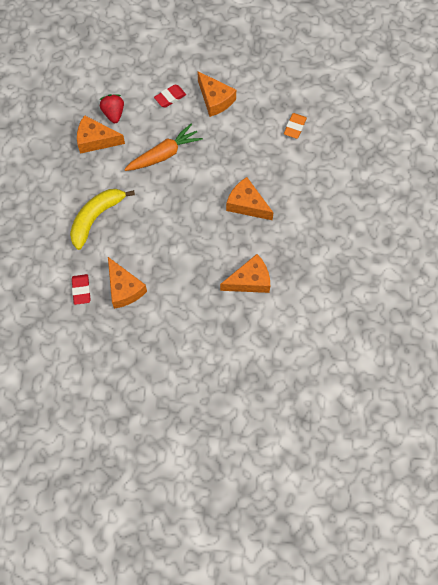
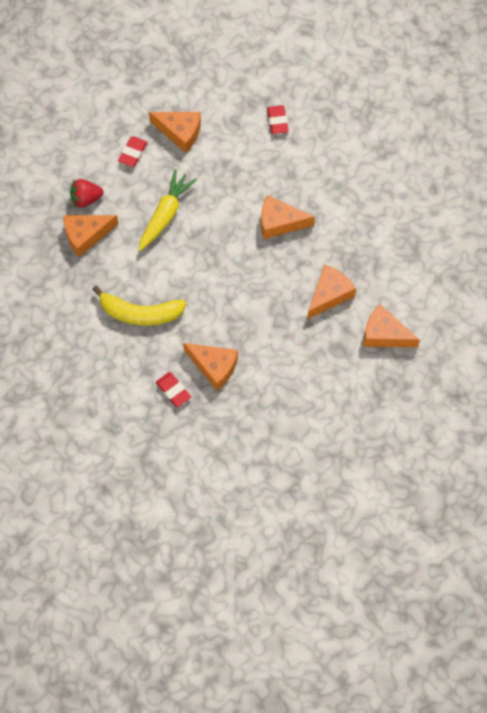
camera: 30 degrees left, 0 degrees up
(96, 218) = (140, 313): yellow banana -> yellow banana turned 90 degrees counterclockwise
(113, 114) = (86, 199): red strawberry -> red strawberry turned 60 degrees counterclockwise
(164, 154) = (165, 214): orange carrot -> yellow carrot
(274, 335) = (384, 334): none -> orange cheese
(295, 127) = (277, 121): orange eraser -> red eraser

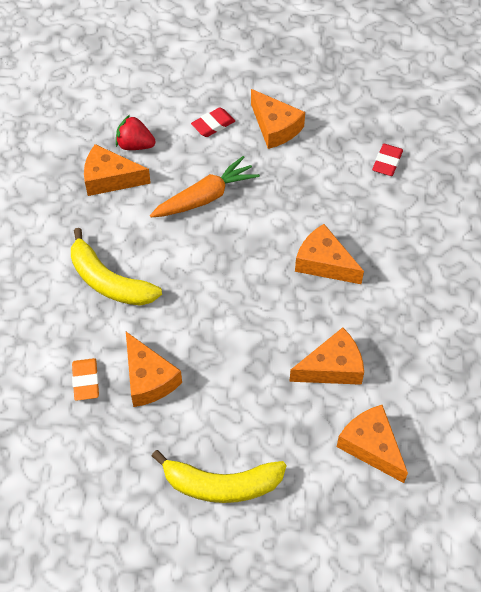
camera: 30 degrees right, 10 degrees down
(165, 214) = (206, 197): yellow carrot -> orange carrot
(173, 390) = (86, 381): red eraser -> orange eraser
(306, 409) = (221, 484): none -> yellow banana

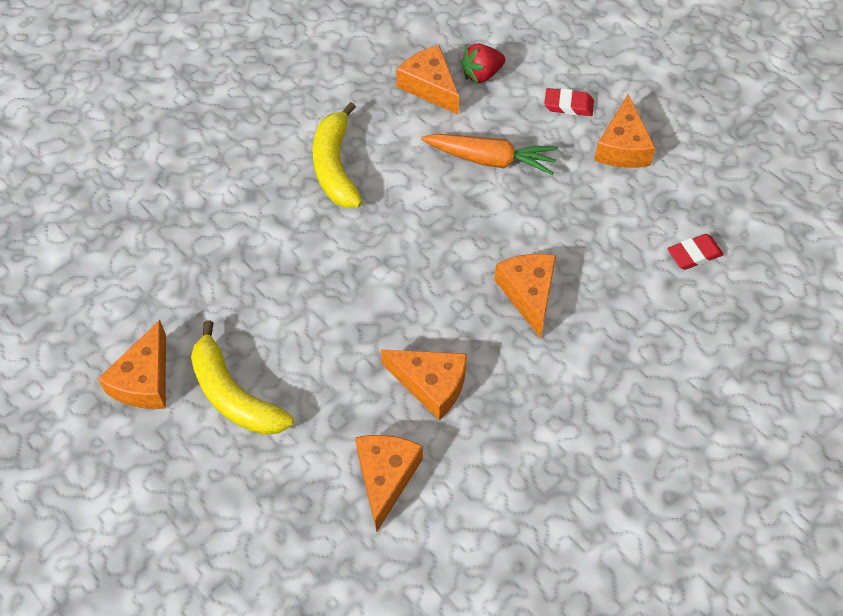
camera: 45 degrees right, 0 degrees up
(86, 381) = (230, 228): orange eraser -> none
(135, 145) = (481, 75): red strawberry -> red strawberry turned 90 degrees counterclockwise
(148, 379) = (276, 266): orange cheese -> orange cheese (144, 380)

